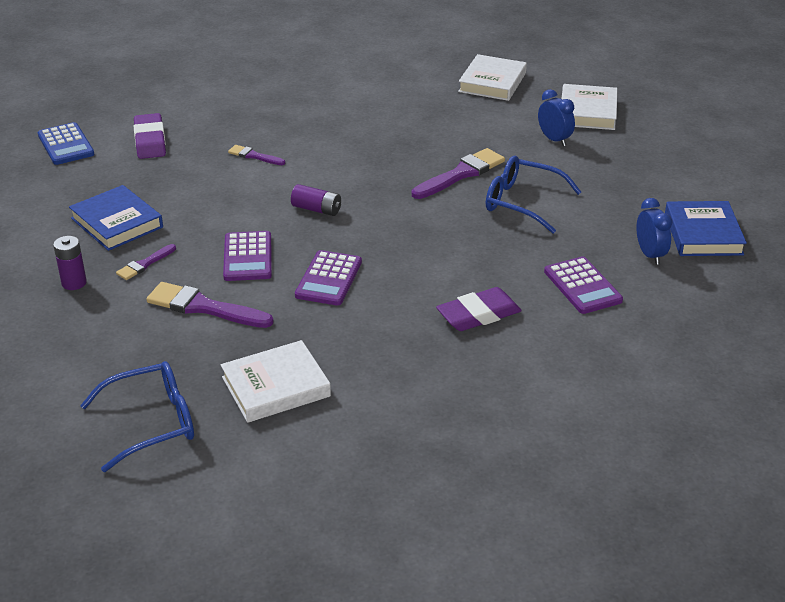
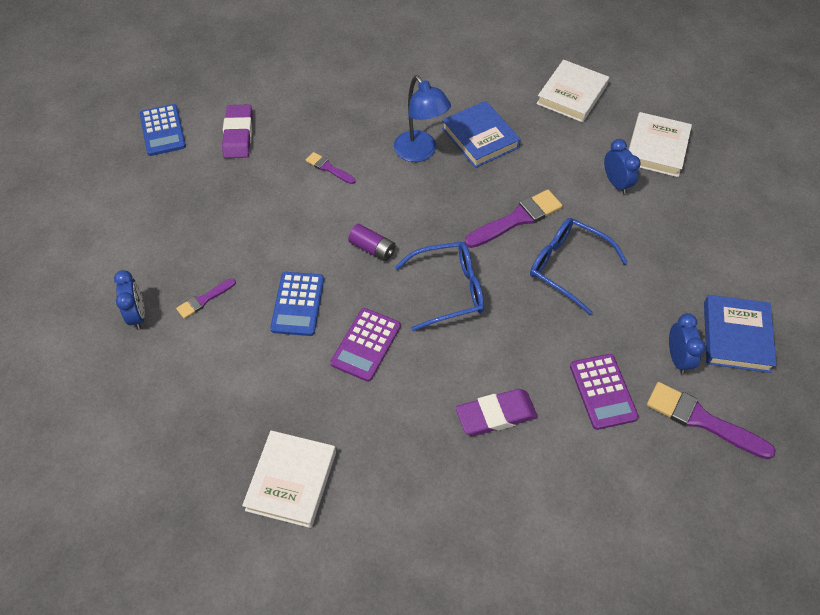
camera: 10 degrees right, 20 degrees up
(74, 283) = (138, 315): purple battery -> blue clock
(117, 223) = (189, 241): blue book -> blue book (480, 138)
(151, 423) = (172, 509): blue glasses -> blue glasses (448, 290)
(204, 307) = (246, 365): purple brush -> purple brush (702, 420)
(247, 257) = (297, 304): purple calculator -> blue calculator
(276, 386) = (291, 481): white book -> white book turned 60 degrees counterclockwise
(348, 136) = (420, 153): none -> blue lamp

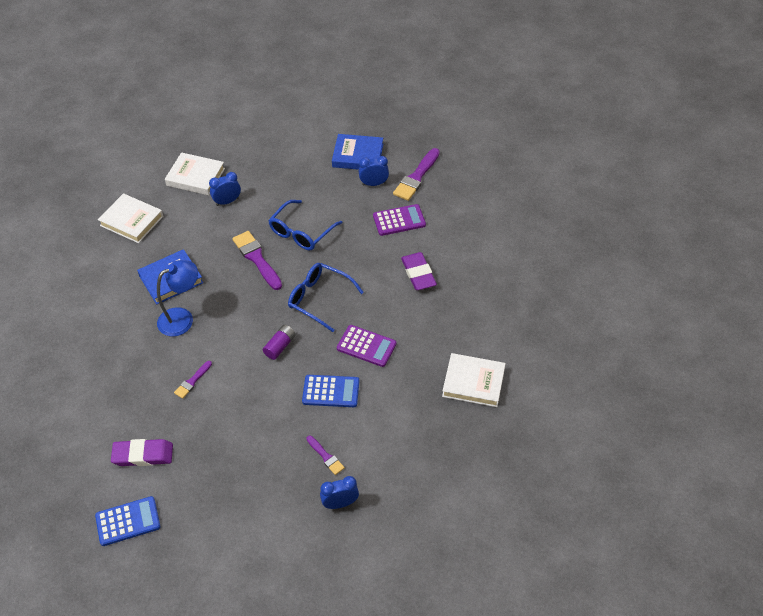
camera: 90 degrees left, 5 degrees down
(448, 290) = (320, 299): blue glasses -> blue glasses turned 45 degrees counterclockwise

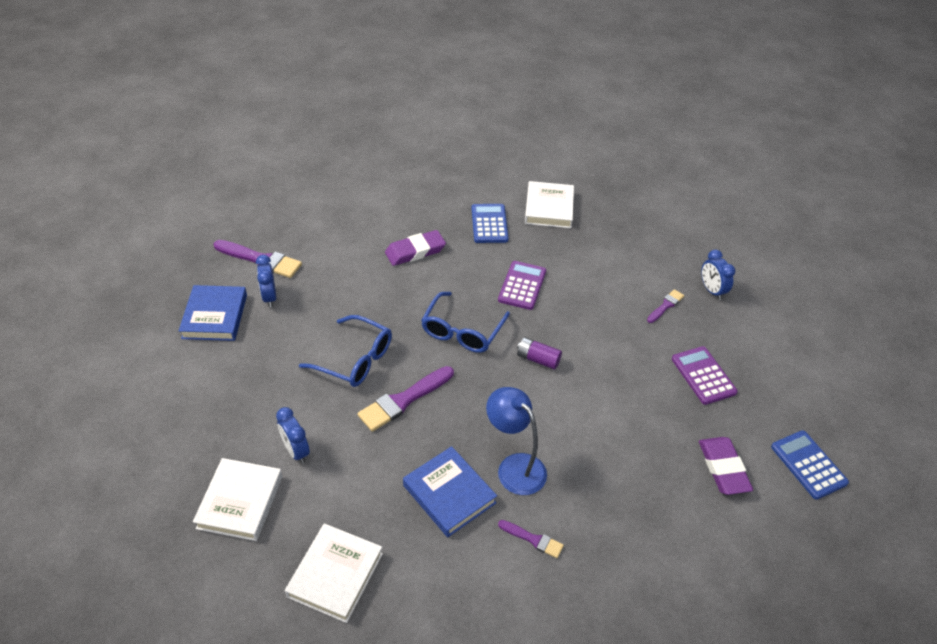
camera: 100 degrees left, 5 degrees down
(192, 381) = (608, 437): purple brush -> purple brush (533, 539)
(331, 391) = (587, 309): blue calculator -> blue calculator (489, 224)
(399, 220) = (334, 271): purple calculator -> purple calculator (703, 375)

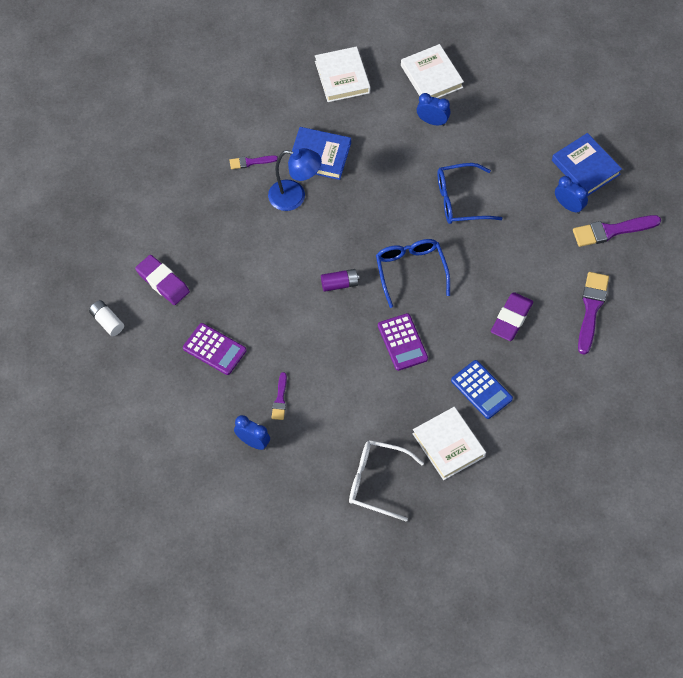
camera: 145 degrees right, 15 degrees up
(403, 400) = (401, 193): purple brush -> purple brush (591, 309)
(624, 216) = (378, 482): none -> white glasses
(808, 465) = (107, 322): blue calculator -> white battery

